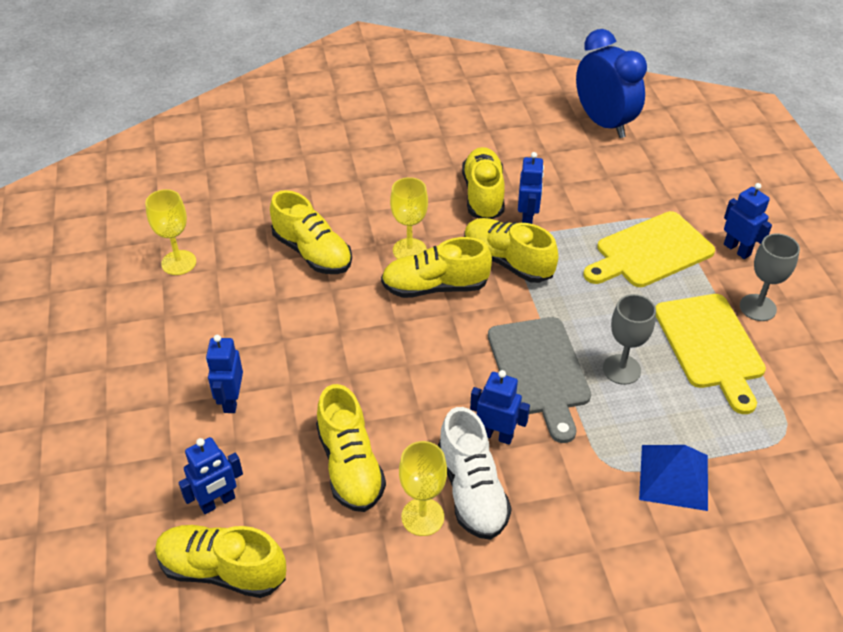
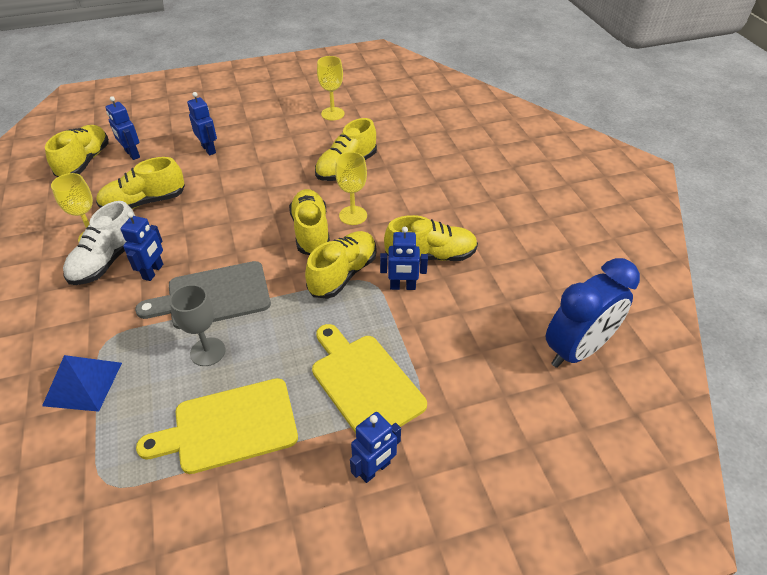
camera: 85 degrees right, 0 degrees up
(231, 400) = (209, 149): blue robot -> blue robot turned 60 degrees clockwise
(472, 490) = (107, 260): white shoe -> white shoe turned 45 degrees counterclockwise
(757, 307) = (281, 480): grey goblet -> none

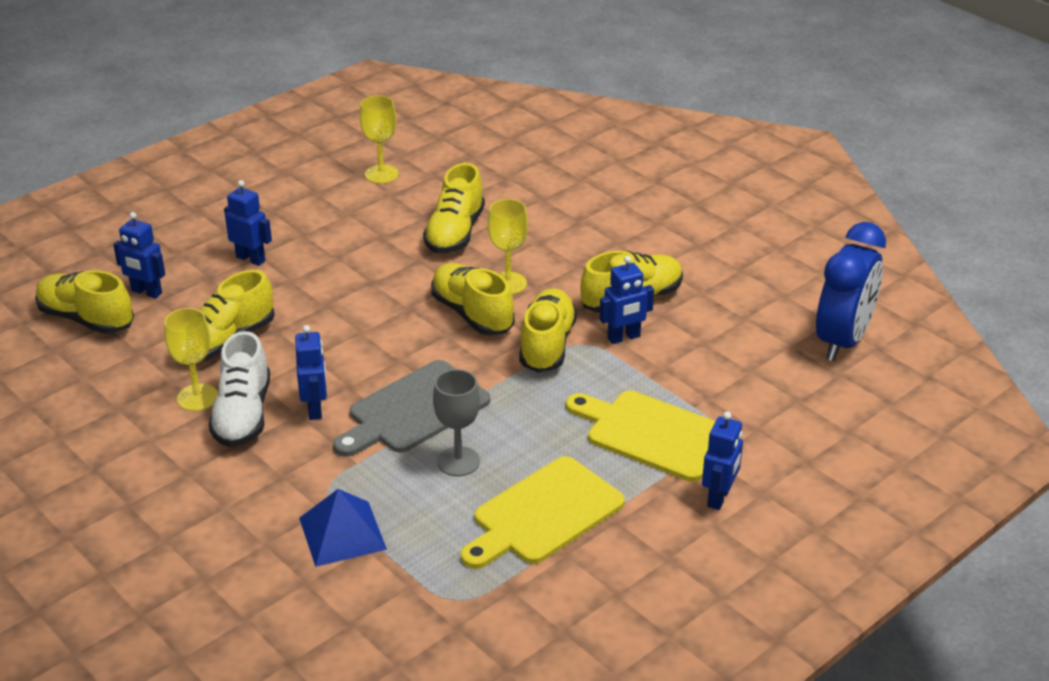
camera: 25 degrees left, 10 degrees down
(85, 162) = (86, 319): yellow shoe -> yellow shoe turned 45 degrees counterclockwise

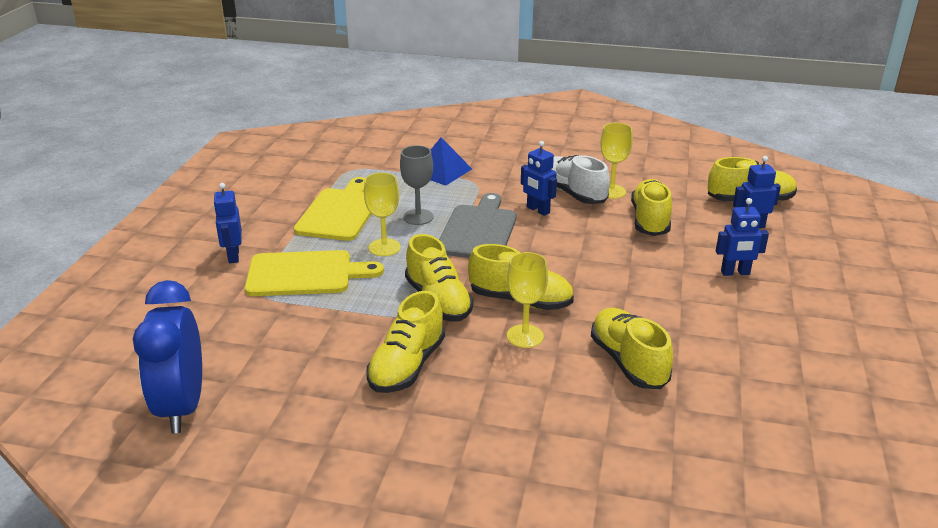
camera: 145 degrees right, 5 degrees down
(381, 174) = (784, 394): yellow goblet -> yellow goblet (384, 247)
(624, 337) = (384, 330): blue robot -> none

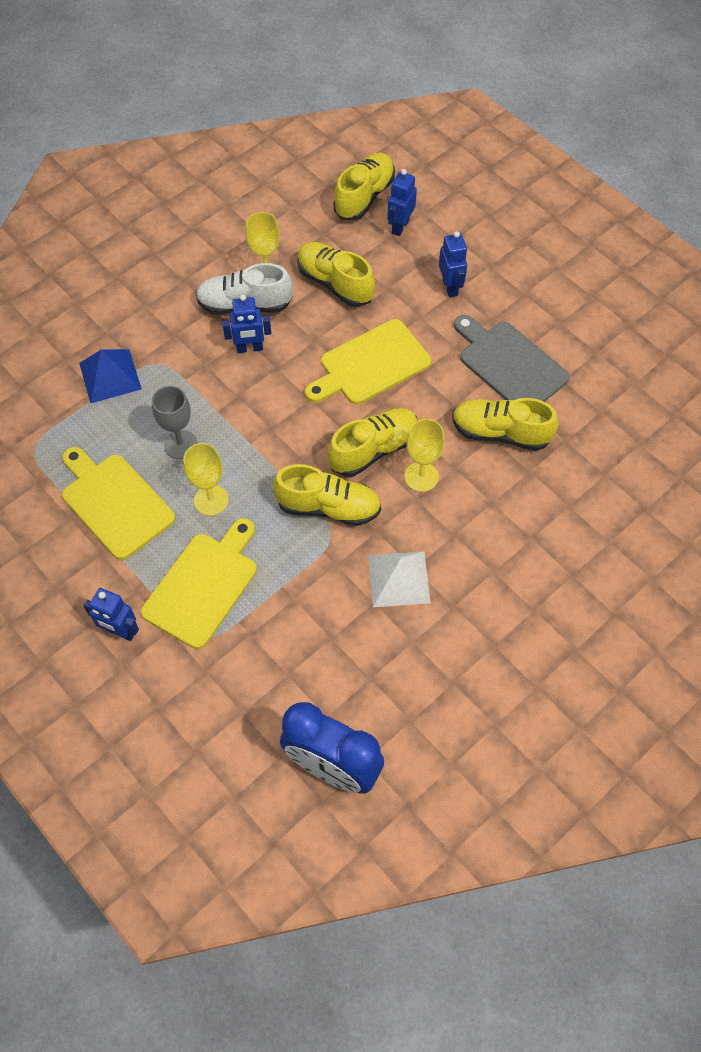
camera: 55 degrees left, 30 degrees up
(407, 366) = (398, 578): yellow shoe -> white pyramid
(478, 230) = (244, 413): grey cutting board -> grey cutting board (509, 364)
(600, 266) = (371, 365): none -> yellow cutting board
(735, 273) = (450, 287): blue robot -> blue robot turned 45 degrees counterclockwise

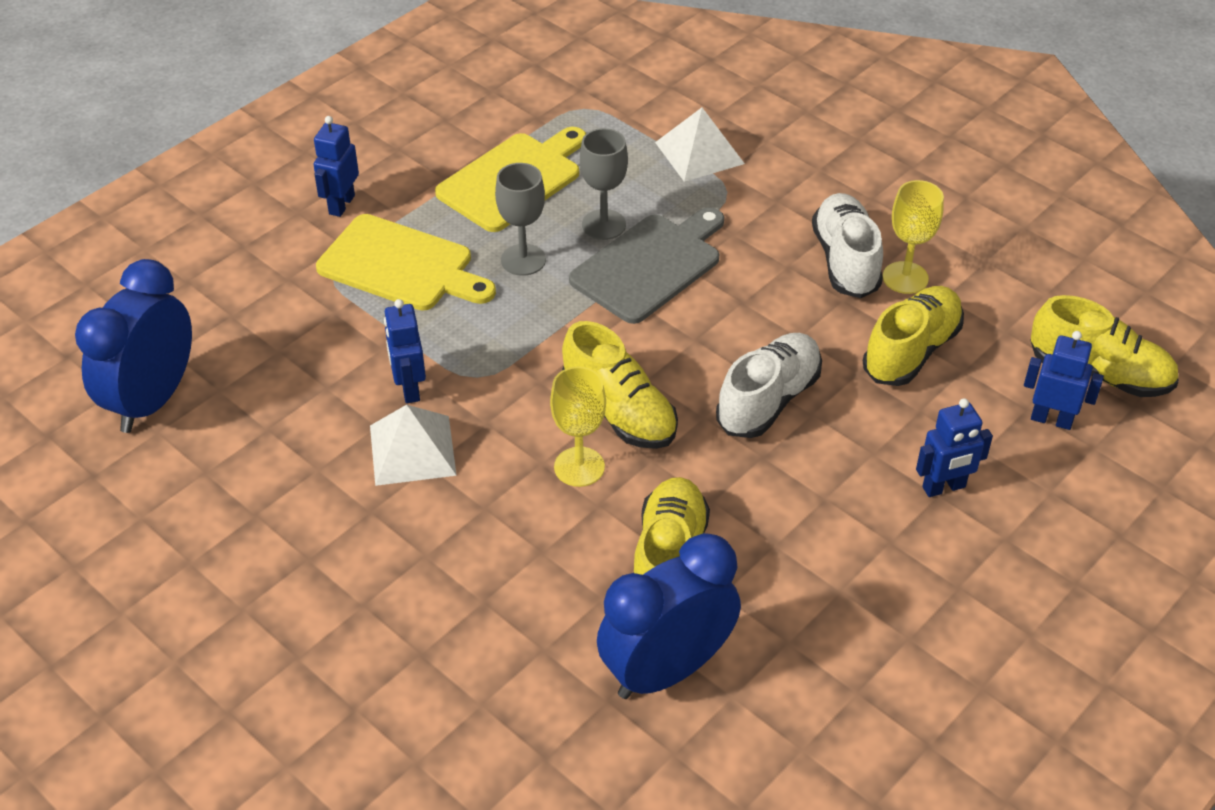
camera: 85 degrees right, 15 degrees down
(110, 376) = (699, 153): blue pyramid -> white pyramid
(211, 500) = (523, 260): yellow goblet -> grey goblet
(249, 348) = (770, 272): blue robot -> blue robot (409, 388)
(328, 507) = (520, 371): yellow shoe -> none
(371, 365) = (768, 400): yellow cutting board -> white shoe
(509, 364) = (804, 568): grey cutting board -> grey cutting board (650, 265)
(583, 442) = (666, 670): none -> blue clock

